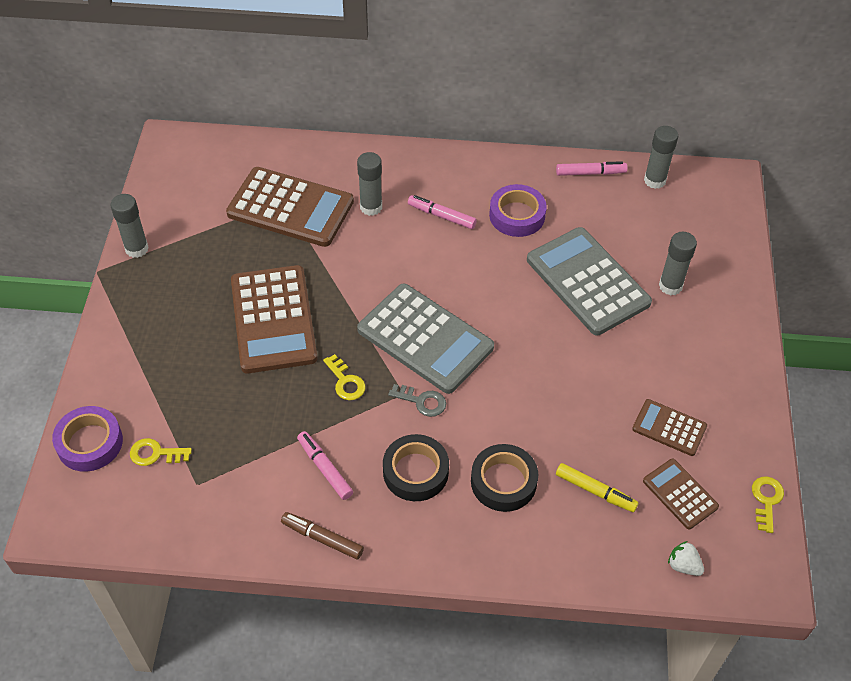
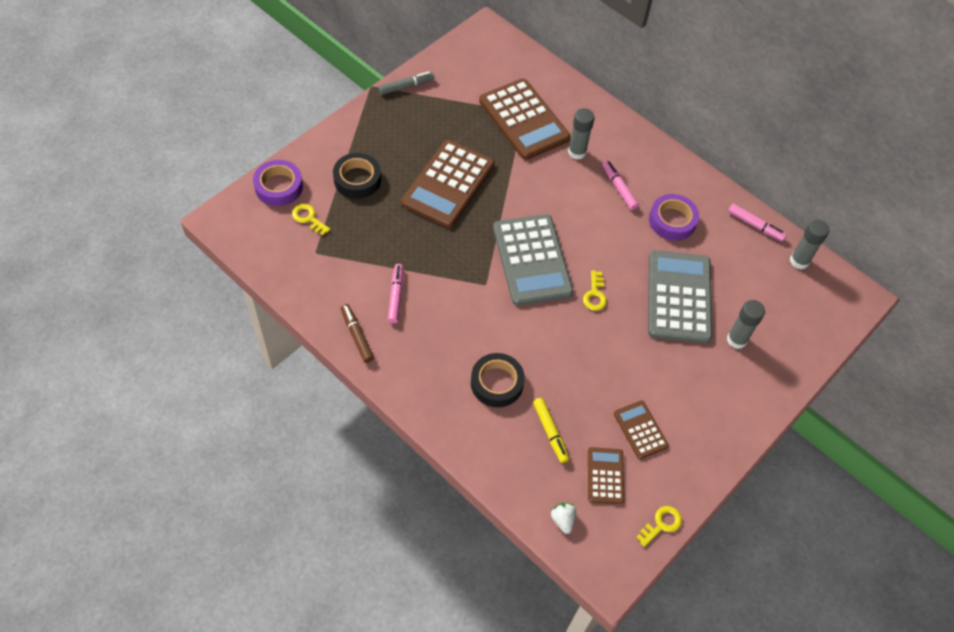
camera: 35 degrees right, 5 degrees up
(137, 249) = (406, 86): grey glue stick -> grey marker
(345, 382) = (457, 252): yellow key -> yellow key (595, 294)
(415, 472) = (448, 337): black tape -> black tape (357, 179)
(422, 401) = (493, 297): grey key -> none

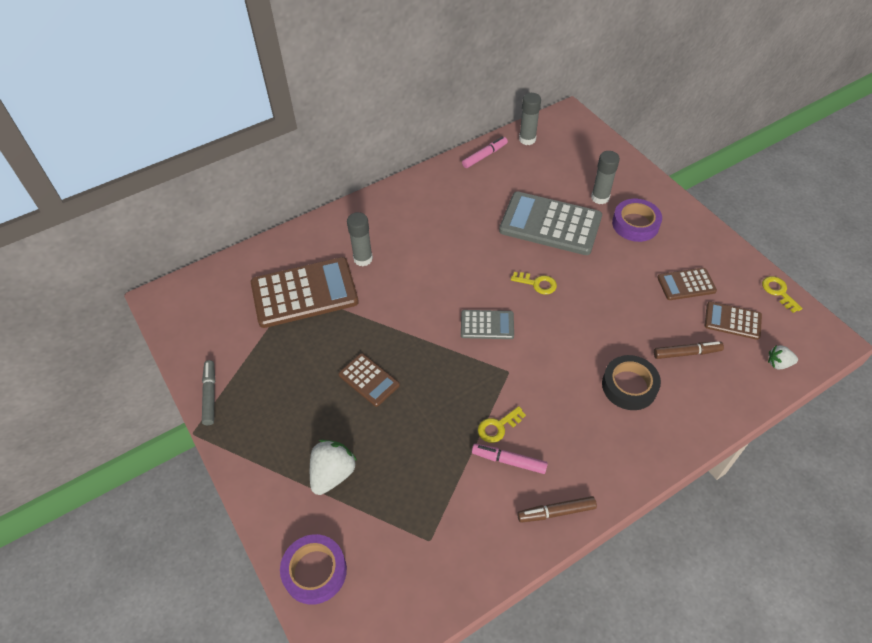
camera: 70 degrees left, 5 degrees down
(308, 218) = (376, 541): yellow key -> yellow key (498, 427)
(357, 179) = (333, 474): black tape -> white strawberry
(448, 184) = (369, 380): brown calculator -> brown calculator, size x0.51
(532, 260) = (487, 325): grey calculator -> grey calculator, size x0.51
(550, 432) = (686, 353): yellow marker -> brown marker
(619, 188) = (417, 236): pink marker -> none
(672, 221) = (466, 208): purple tape -> purple tape (635, 224)

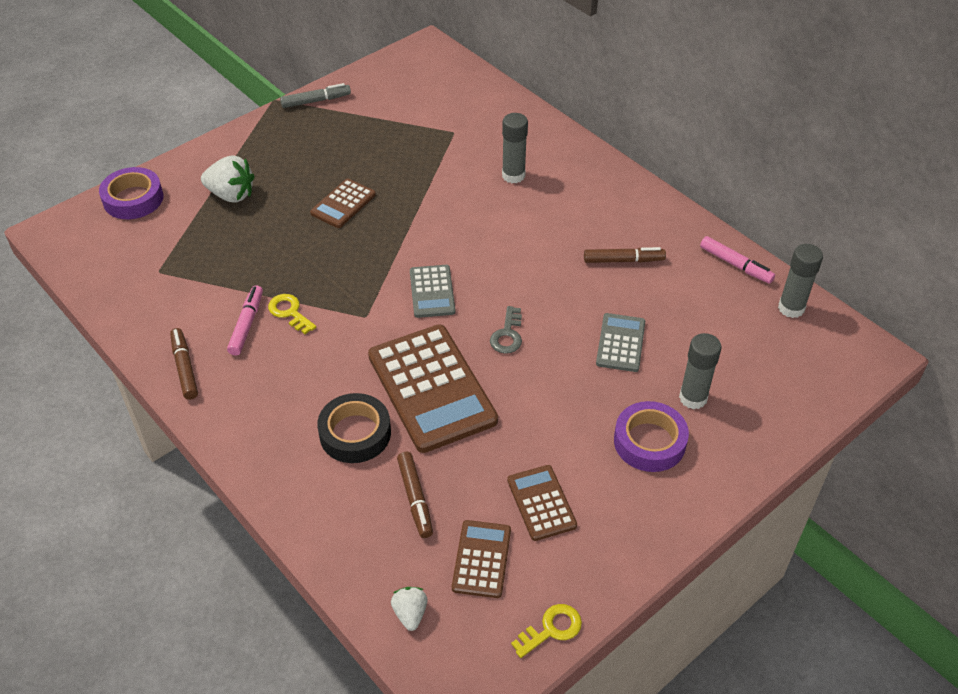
camera: 80 degrees right, 5 degrees down
(304, 293) = (453, 139): brown calculator -> brown calculator (431, 388)
(471, 210) = (623, 260): none -> brown marker
(537, 284) = (507, 335): yellow key -> grey key
(550, 224) = (620, 343): grey calculator -> grey calculator, size x0.51

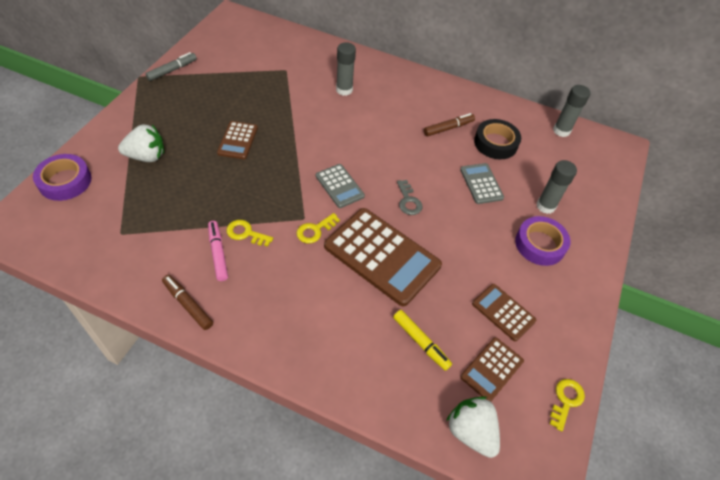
camera: 30 degrees left, 5 degrees up
(355, 433) = (349, 309): black tape -> black tape (495, 143)
(370, 334) = (315, 230): none -> yellow key
(410, 613) = (471, 431): white strawberry -> white strawberry, size x1.73
(415, 498) = (420, 342): brown marker -> yellow marker
(481, 559) = (491, 369): brown calculator -> brown calculator turned 120 degrees counterclockwise
(735, 265) = (514, 112): pink marker -> none

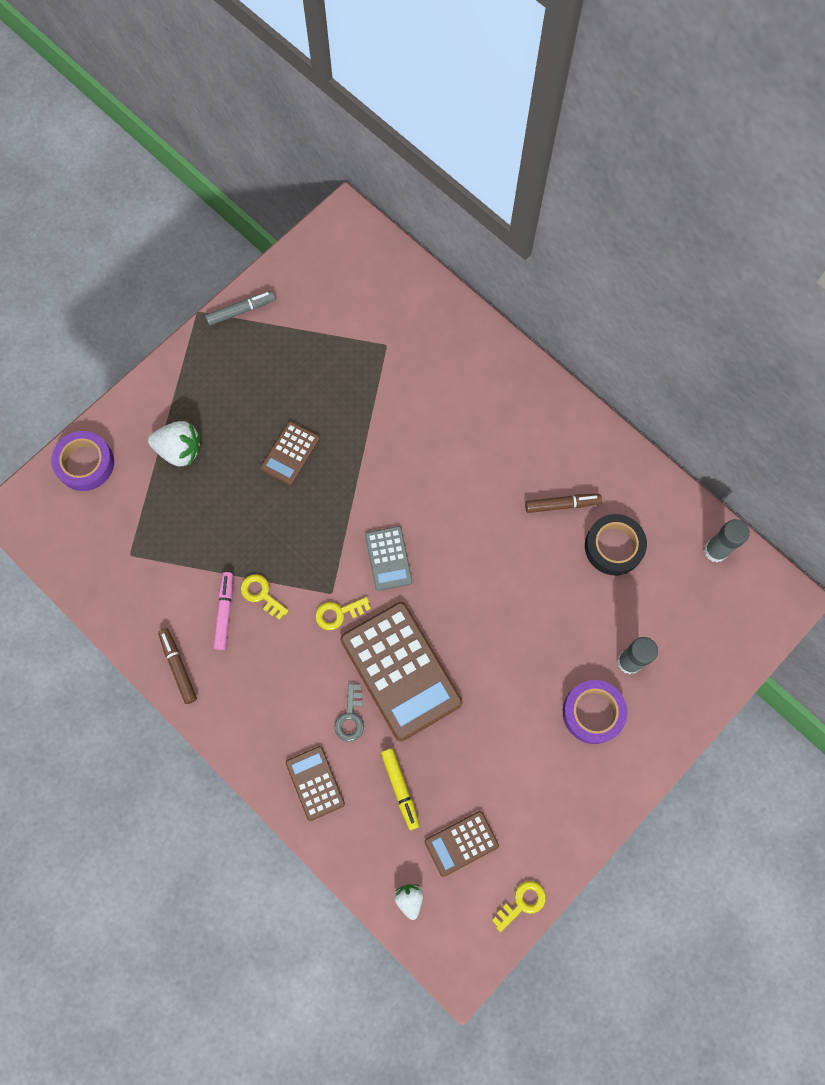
camera: 25 degrees right, 20 degrees up
(344, 90) = (450, 401): grey glue stick -> none
(408, 201) = (462, 604): grey key -> grey key (350, 717)
(471, 431) = (409, 899): white strawberry -> white strawberry, size x0.58
(481, 184) = (564, 605): grey calculator -> none
(503, 312) = (505, 784): brown calculator -> brown calculator (315, 783)

